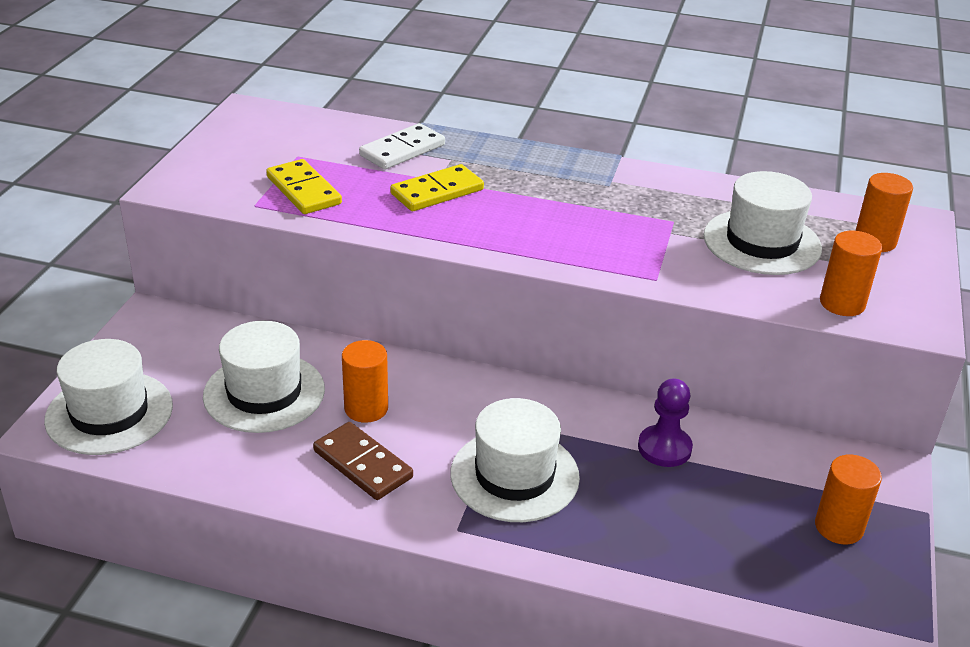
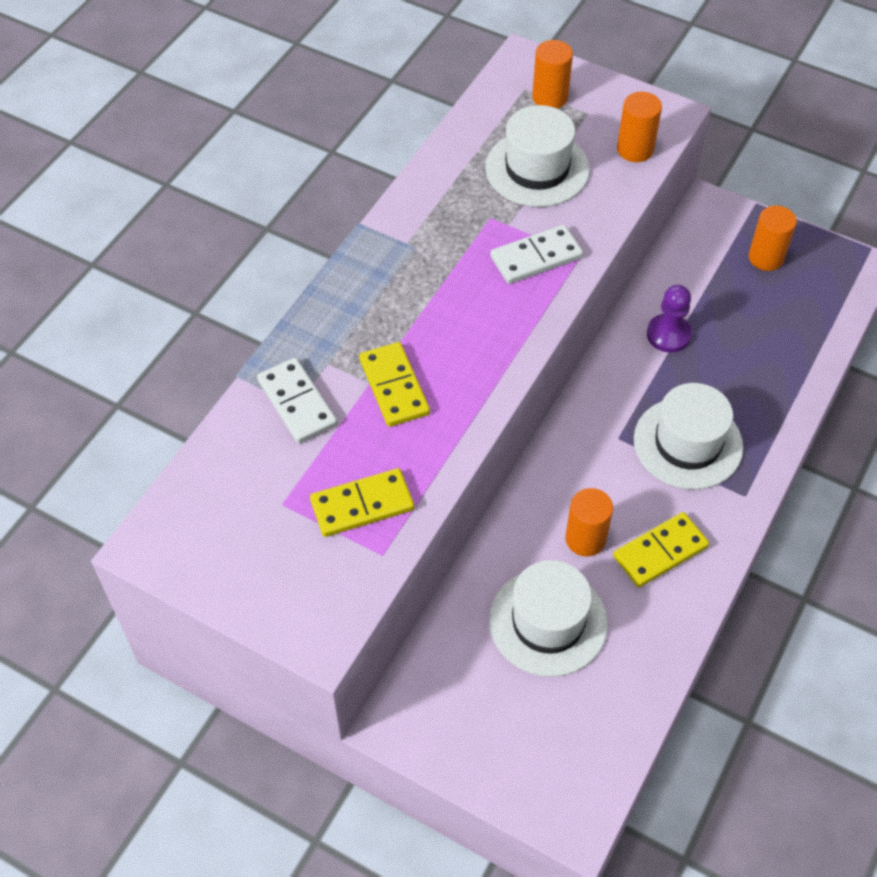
camera: 75 degrees left, 20 degrees up
(109, 413) = (556, 764): white hat -> none
(362, 464) = (660, 552): brown domino -> yellow domino
(636, 252) = (536, 257): none -> white domino

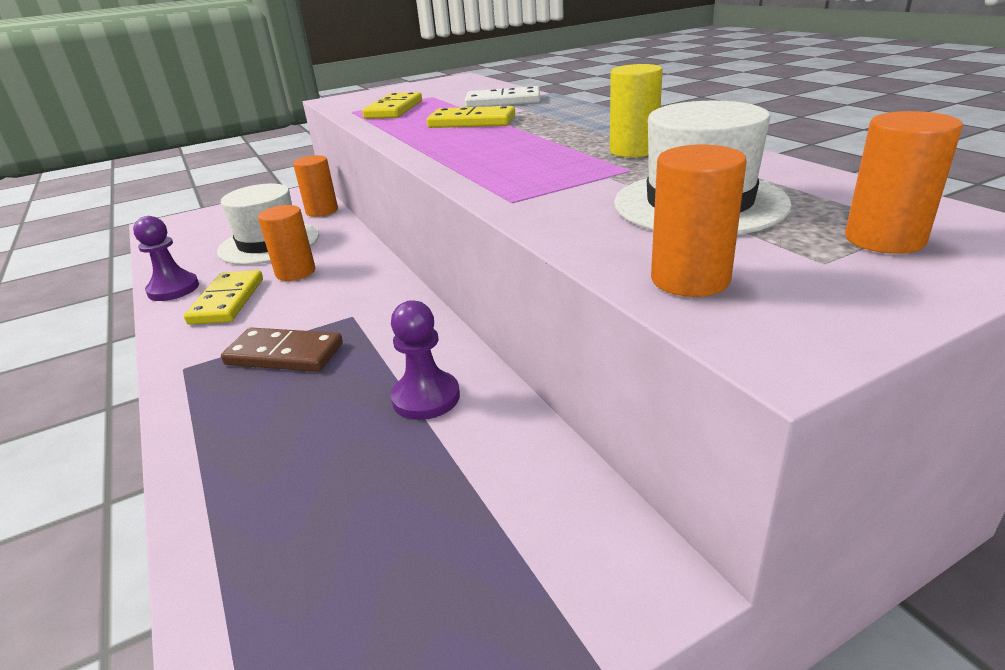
camera: 125 degrees right, 25 degrees down
(444, 230) = (633, 151): none -> yellow cylinder
(536, 257) = (539, 180): white domino -> none
(675, 622) = (173, 289): none -> purple pawn
(688, 443) = (284, 354): white hat -> brown domino
(766, 258) = (449, 596): orange cylinder -> orange cylinder (322, 211)

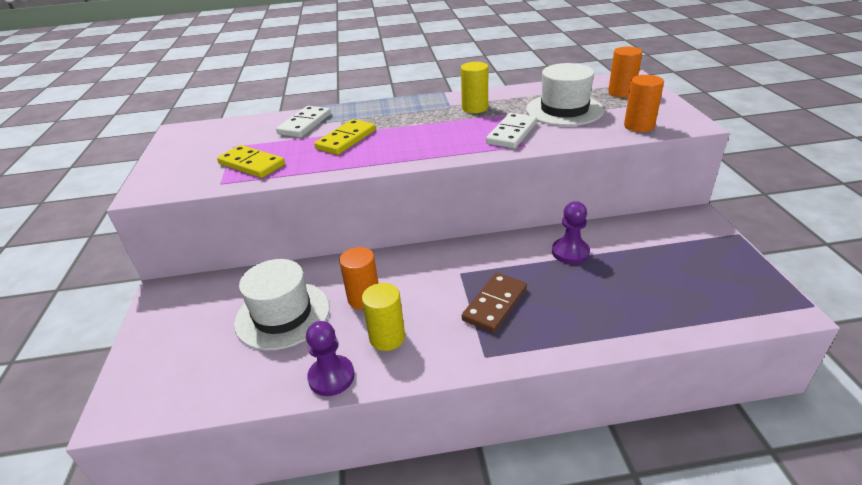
camera: 70 degrees left, 5 degrees up
(227, 301) = (387, 337): yellow domino -> yellow cylinder
(322, 211) = (236, 281): orange cylinder -> none
(553, 186) = (511, 133): none -> white domino

